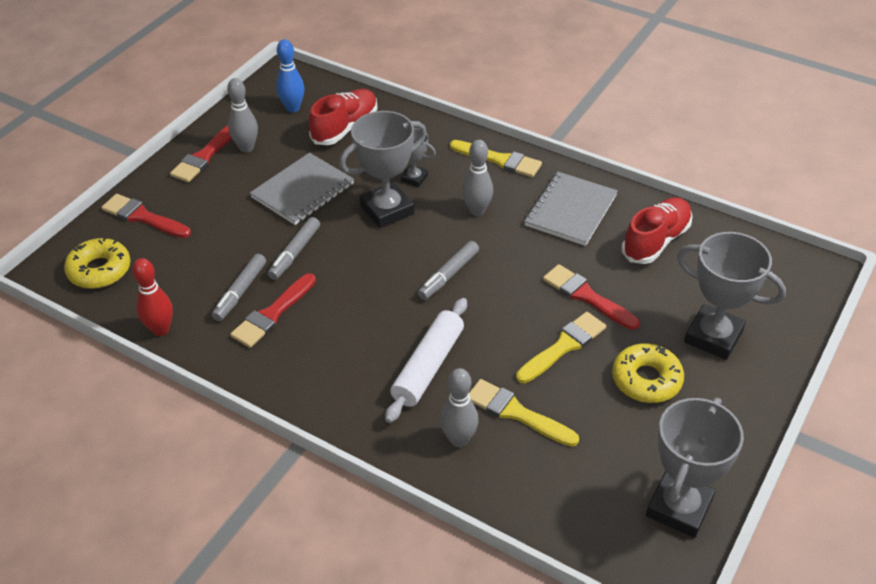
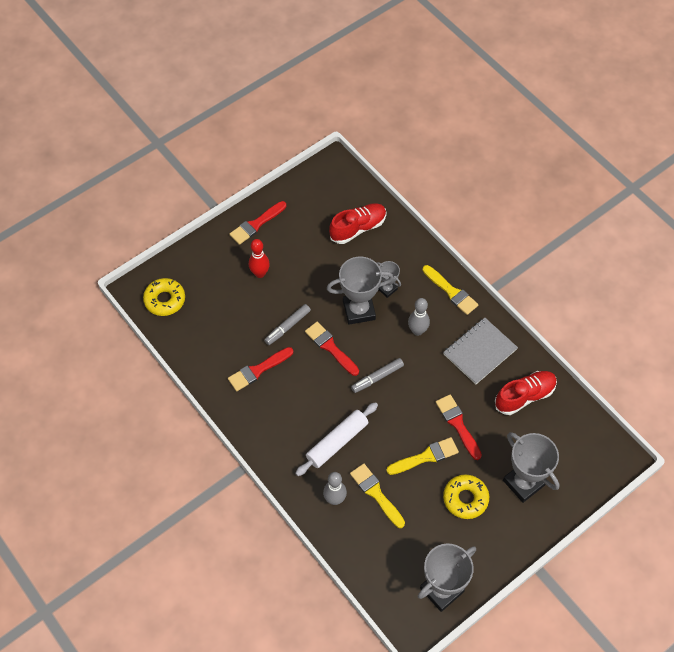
camera: 20 degrees right, 15 degrees up
(143, 217) = (202, 265): red brush -> red brush (330, 347)
(161, 329) = (188, 359): red bowling pin -> red bowling pin (260, 273)
(240, 292) = (244, 346): grey marker -> none
(246, 148) = (286, 225): grey bowling pin -> none
(293, 108) = (329, 198): blue bowling pin -> none
(303, 191) = (310, 276): grey notebook -> none

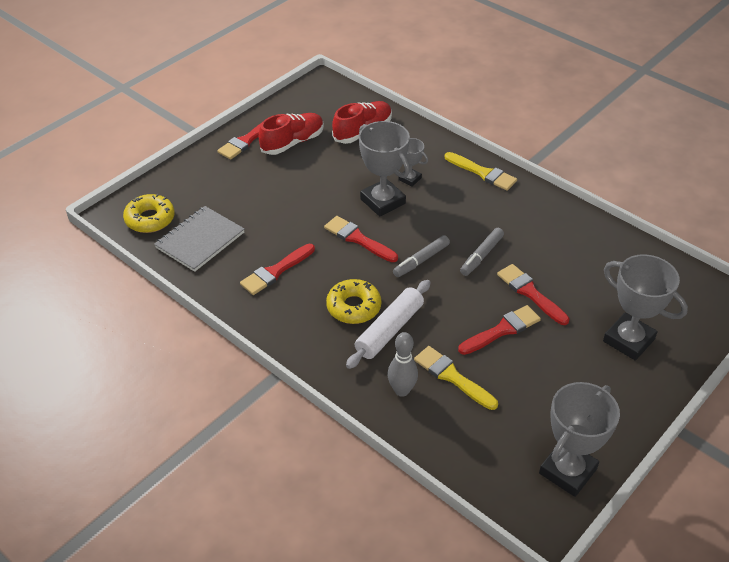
camera: 10 degrees left, 15 degrees down
(260, 273) = (259, 182): red bowling pin -> none
(288, 326) = (303, 226): grey marker -> grey marker (481, 255)
(359, 310) = (382, 201): grey trophy -> grey trophy turned 75 degrees clockwise
(417, 331) = (455, 212): grey bowling pin -> none
(426, 456) = (502, 330): yellow brush -> red brush
(465, 499) = (564, 366): yellow donut -> yellow donut (353, 307)
(480, 352) = (532, 222): grey notebook -> grey notebook (200, 240)
(524, 396) = (598, 256): red shoe -> red shoe (292, 142)

